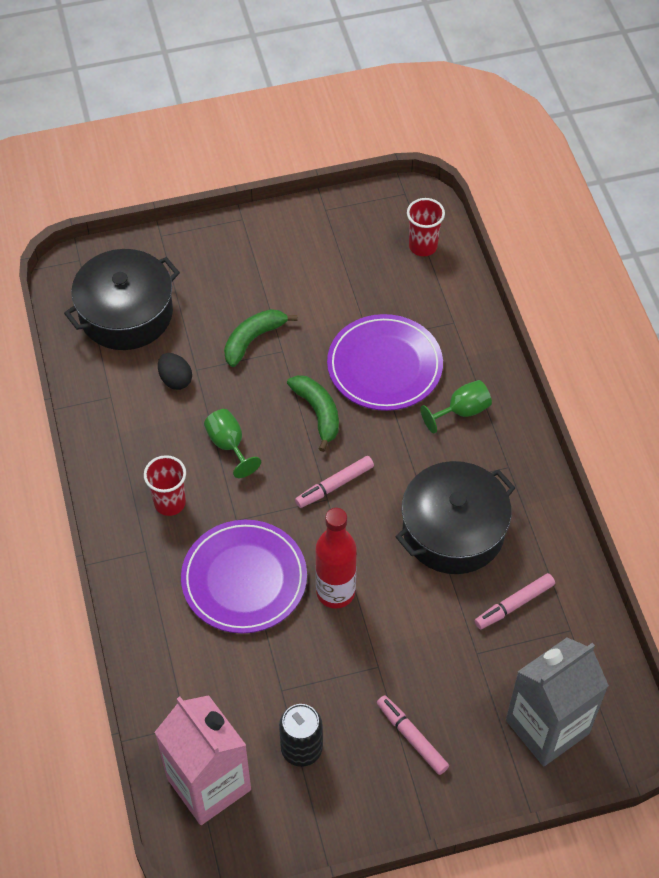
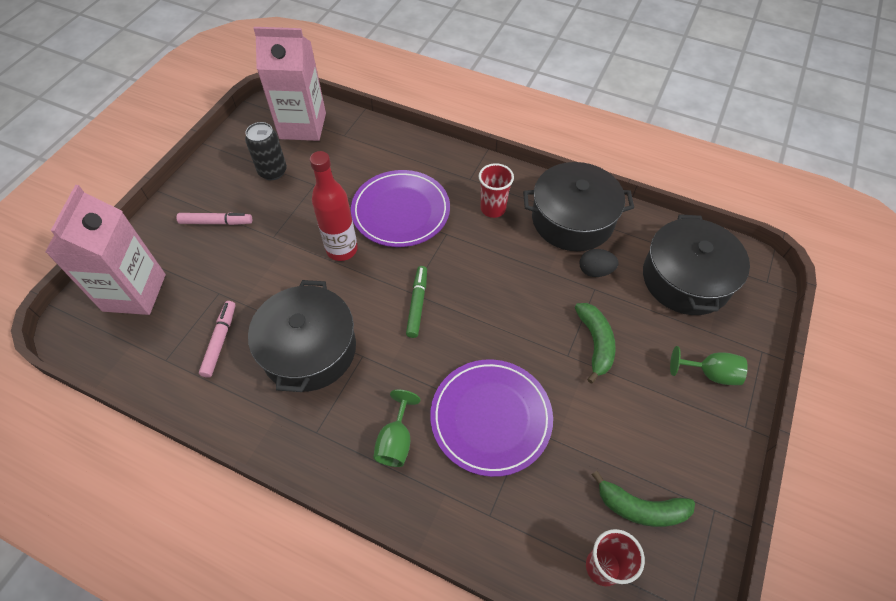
camera: 130 degrees right, 0 degrees up
(126, 430) = (572, 219): none -> black pot
(229, 445) = (509, 266): green goblet -> green goblet (710, 373)
(318, 413) = (487, 338): green banana -> green banana (640, 508)
(334, 485) = (417, 304): pink marker -> green marker
(547, 727) = (134, 292): grey carton -> pink carton

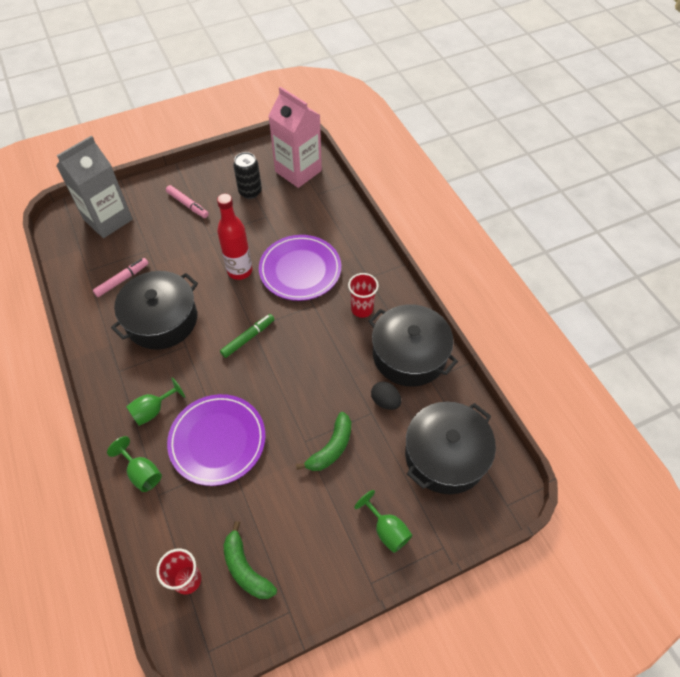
camera: 40 degrees right, 0 degrees up
(134, 292) = (108, 219): pink carton -> grey carton
(450, 509) = (142, 473): none -> green goblet

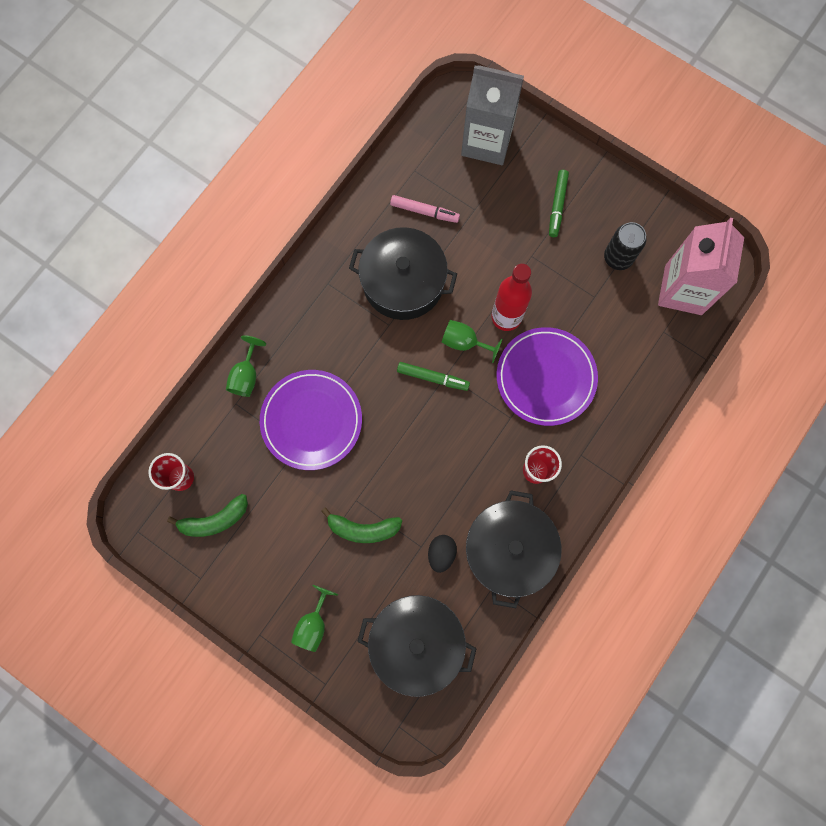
camera: 60 degrees right, 20 degrees up
(153, 410) = (307, 343): green goblet -> green goblet (464, 342)
(187, 205) = (557, 206): pink marker -> green marker
(246, 568) = (215, 520): green banana -> green banana turned 135 degrees counterclockwise

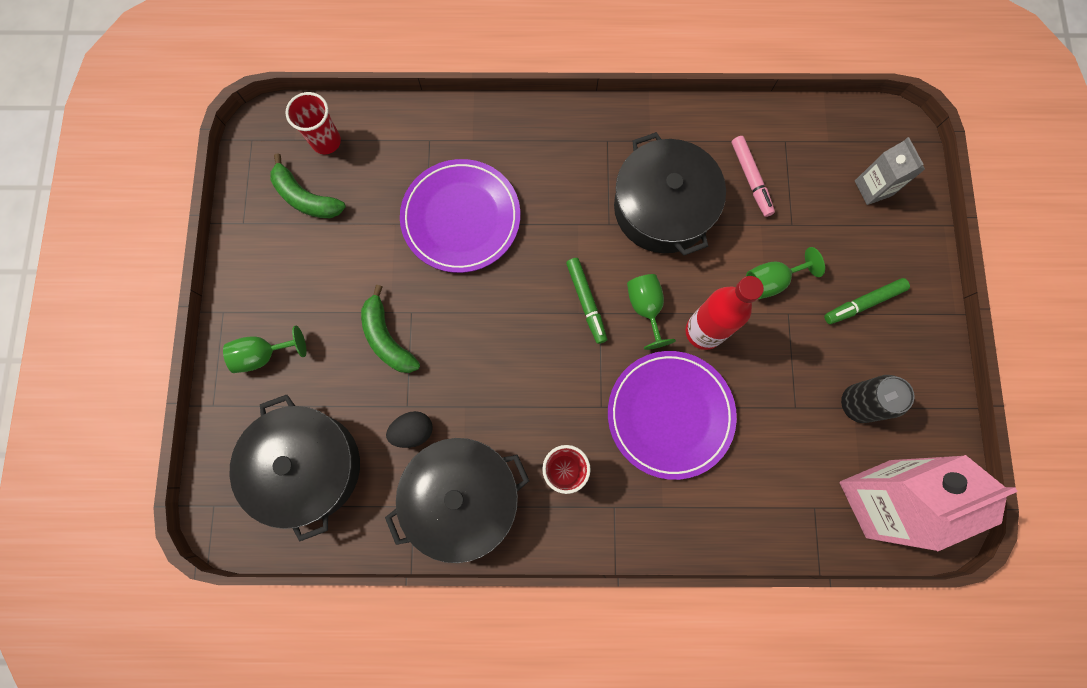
camera: 55 degrees right, 0 degrees up
(246, 376) = (462, 131): green goblet -> green goblet (771, 281)
(486, 142) = (873, 188): grey carton -> grey carton, size x0.53

